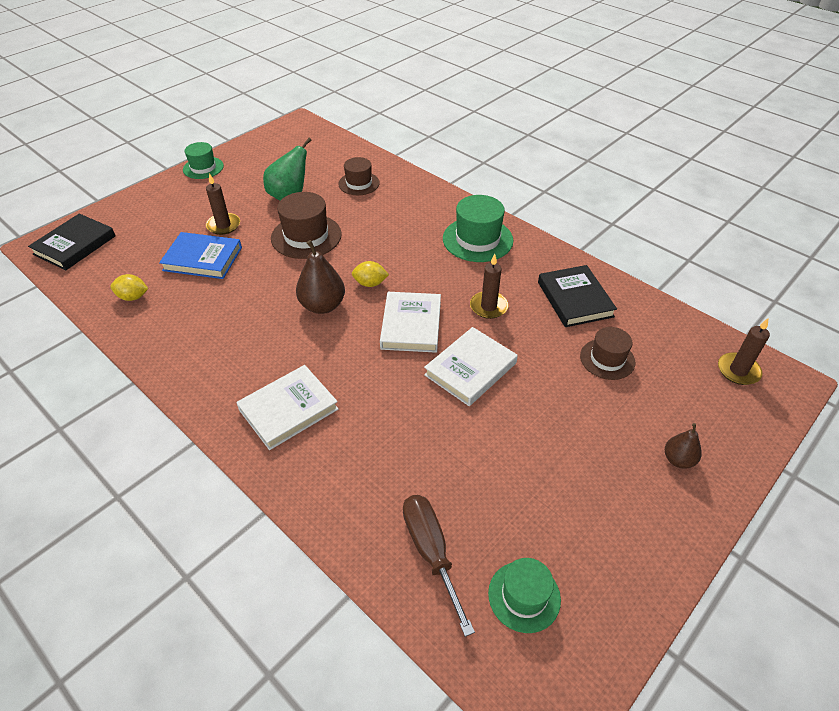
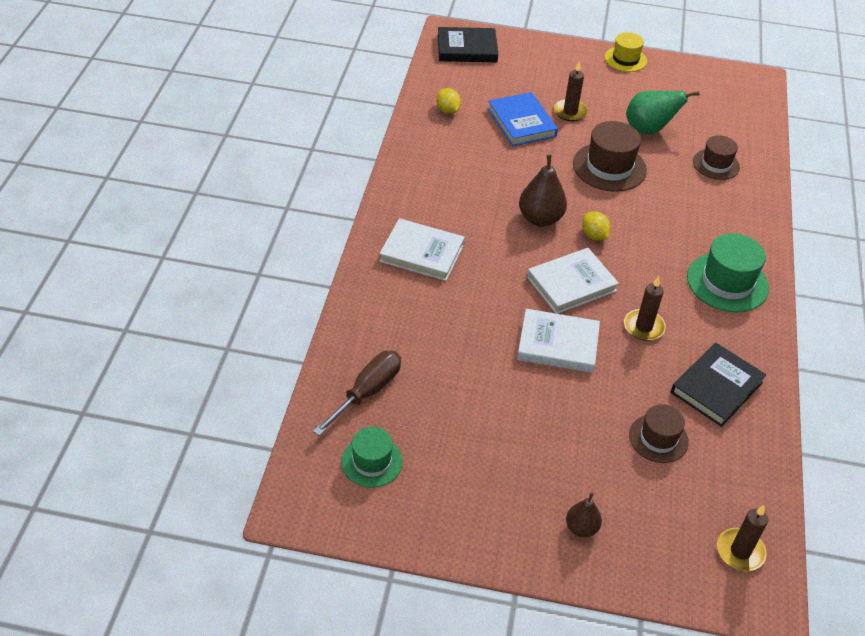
camera: 55 degrees right, 0 degrees up
(203, 168) = (625, 59): green hat -> yellow hat

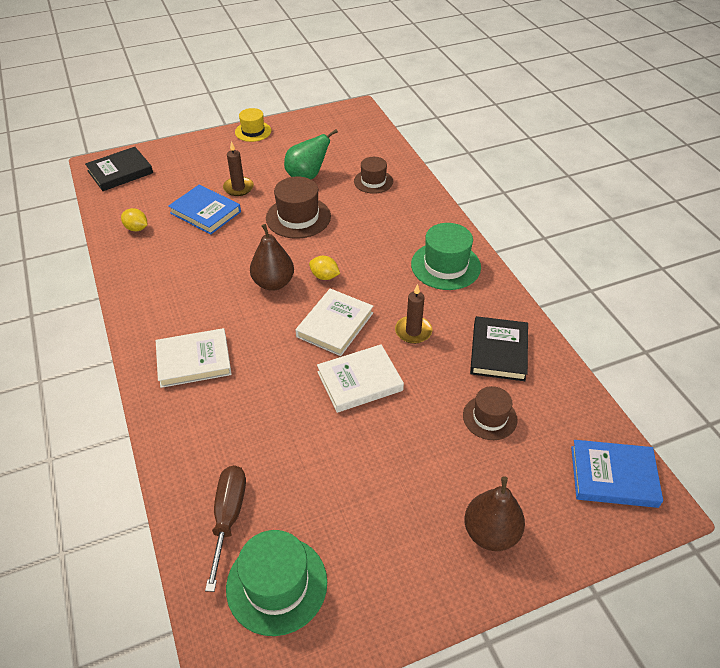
camera: 30 degrees left, 0 degrees up
(372, 461) = (276, 584): green hat -> green hat, size x1.56
(581, 528) = (490, 533): brown pear -> brown pear, size x1.71
(740, 551) = (613, 476): brown candle -> blue book

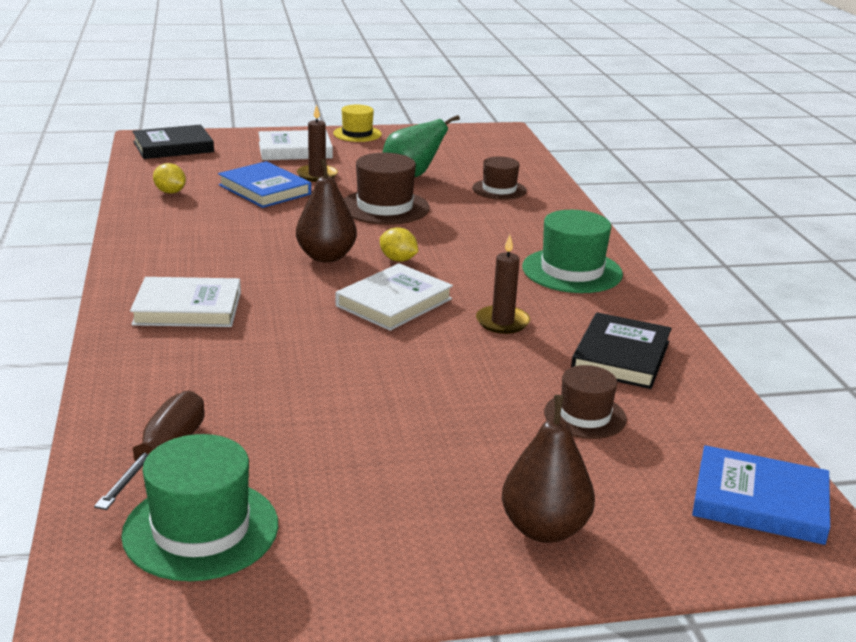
camera: 10 degrees right, 20 degrees down
(360, 381) = (407, 356): white book -> white book (295, 150)

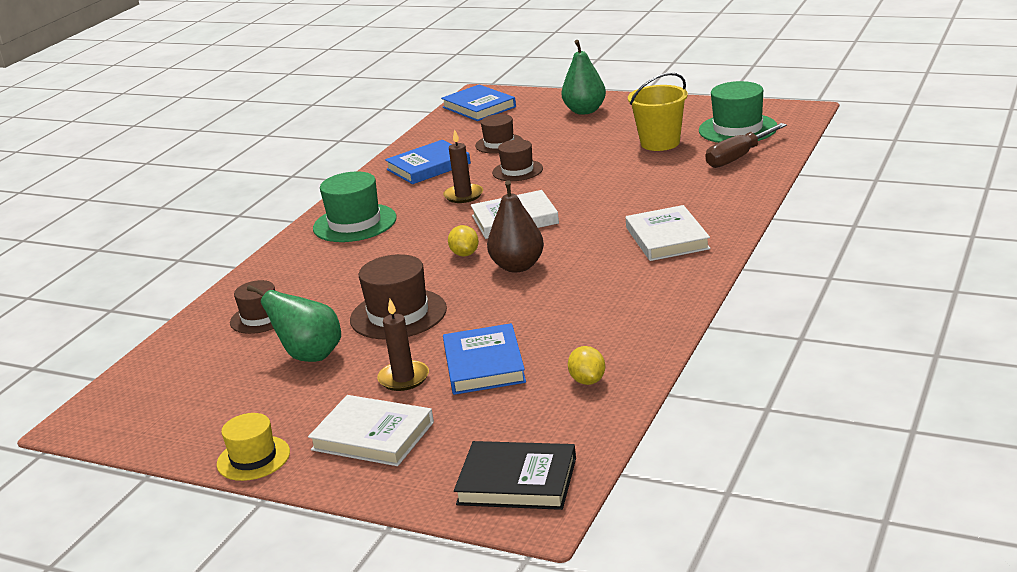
camera: 140 degrees left, 0 degrees up
(188, 308) = (667, 238): white book -> white book turned 45 degrees clockwise
(320, 465) = (660, 143): none -> yellow bucket
(485, 370) = (517, 171): none -> brown hat
(544, 529) = (585, 111): brown pear -> green pear
(621, 356) = (428, 166): black book -> blue book

